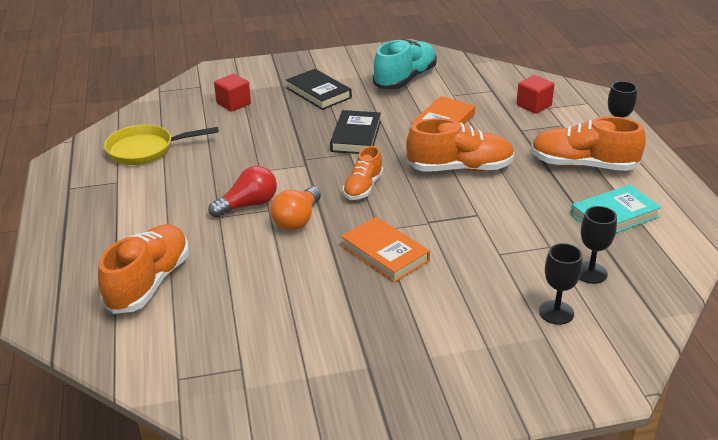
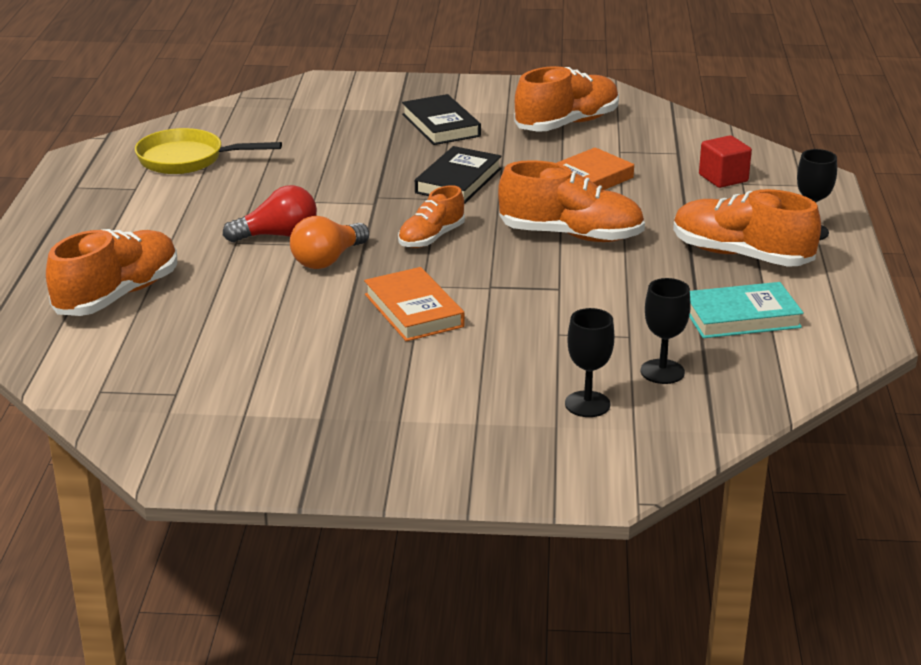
camera: 15 degrees right, 5 degrees down
(233, 104) = (324, 123): red cube -> none
(405, 79) = (567, 124): turquoise shoe -> orange shoe

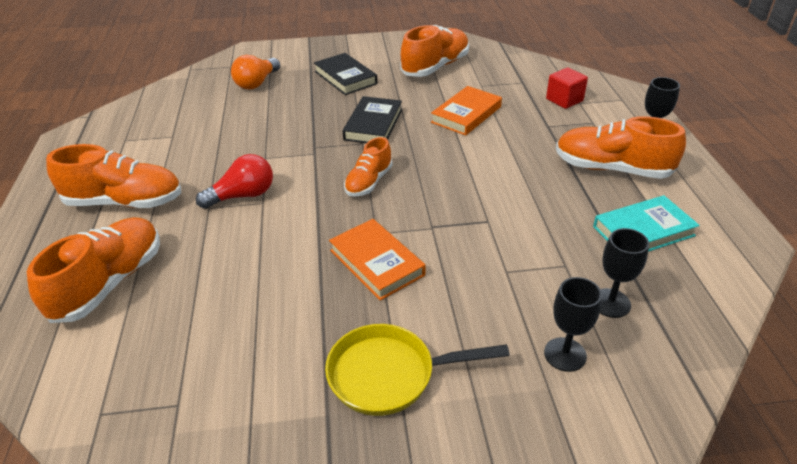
camera: 10 degrees left, 10 degrees up
(187, 159) = (157, 129): yellow pan -> yellow pan (389, 375)
(328, 260) = (290, 216): orange light bulb -> orange light bulb (257, 83)
(571, 235) = (476, 166): orange shoe -> orange shoe (125, 202)

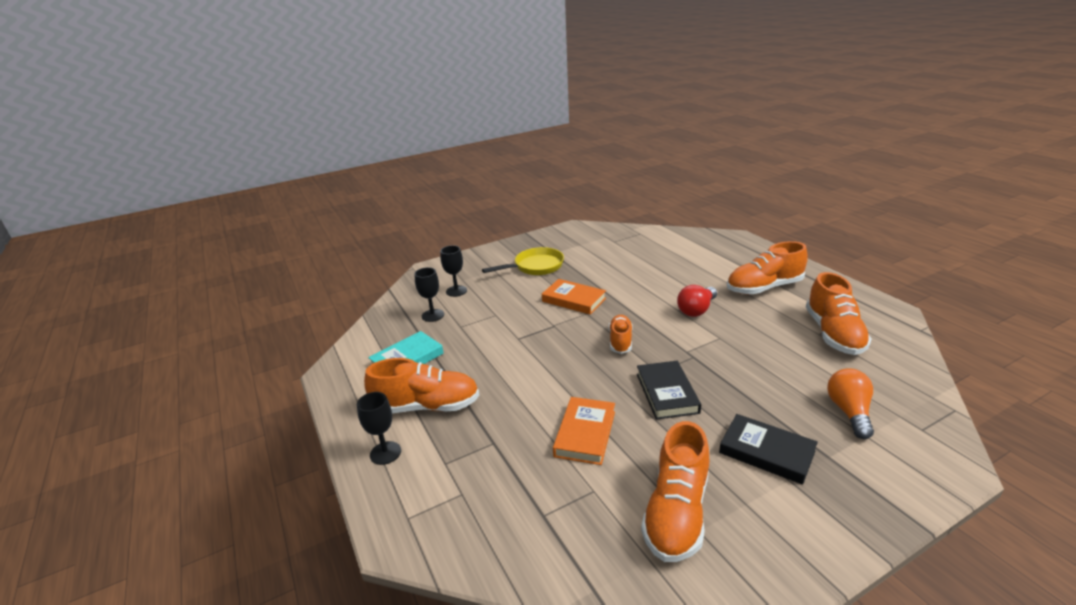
camera: 160 degrees right, 10 degrees down
(109, 283) = (703, 259): orange shoe -> orange shoe (833, 334)
(564, 100) = (481, 493): red cube -> none

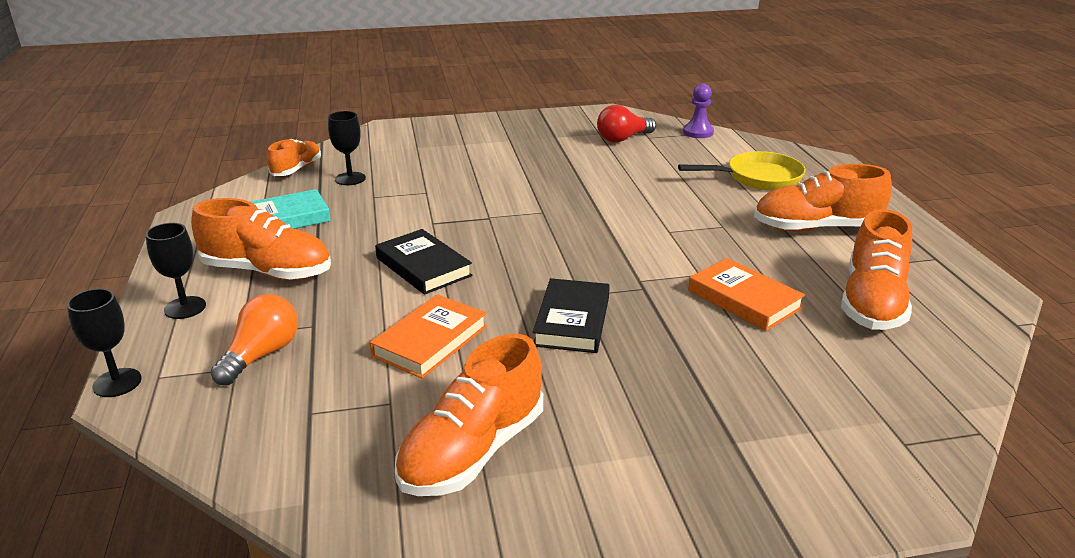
camera: 15 degrees right, 0 degrees up
(456, 291) = (399, 158): black goblet -> black goblet (117, 383)
(535, 267) = (519, 149): yellow pan -> yellow pan (758, 178)
(574, 300) = (538, 194): orange book -> orange book (744, 299)
(620, 341) = (560, 251): orange shoe -> orange shoe (297, 169)
(642, 231) = (698, 132): none -> purple pawn
(696, 310) = (695, 236): red light bulb -> red light bulb (623, 139)
(766, 452) = (650, 416): black book -> black book (423, 267)
(849, 412) = (811, 398): orange light bulb -> orange light bulb (261, 355)

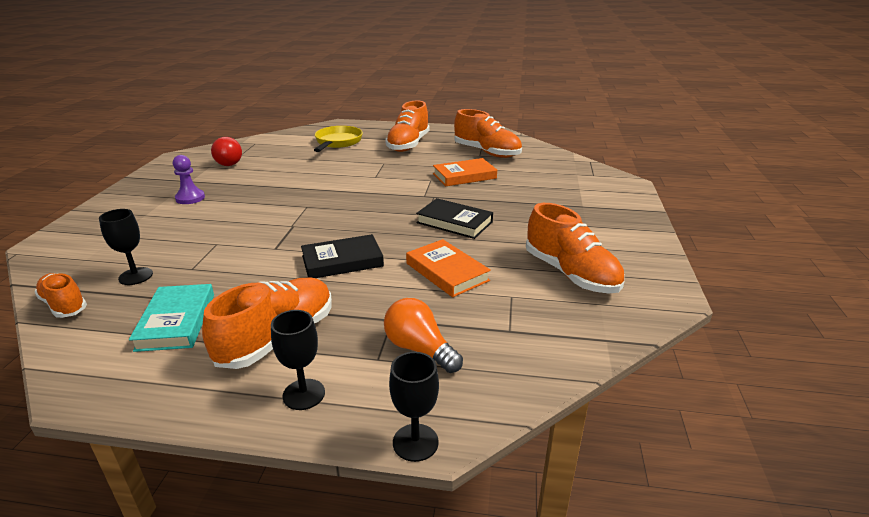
camera: 70 degrees left, 0 degrees up
(698, 132) = (255, 141): purple pawn -> purple pawn (190, 198)

